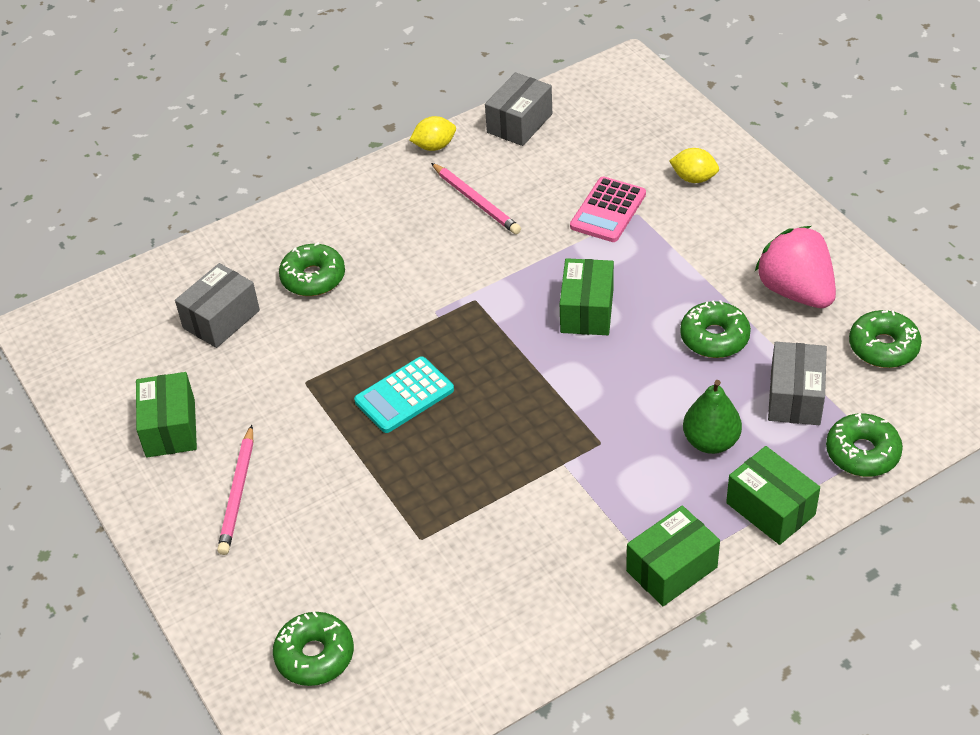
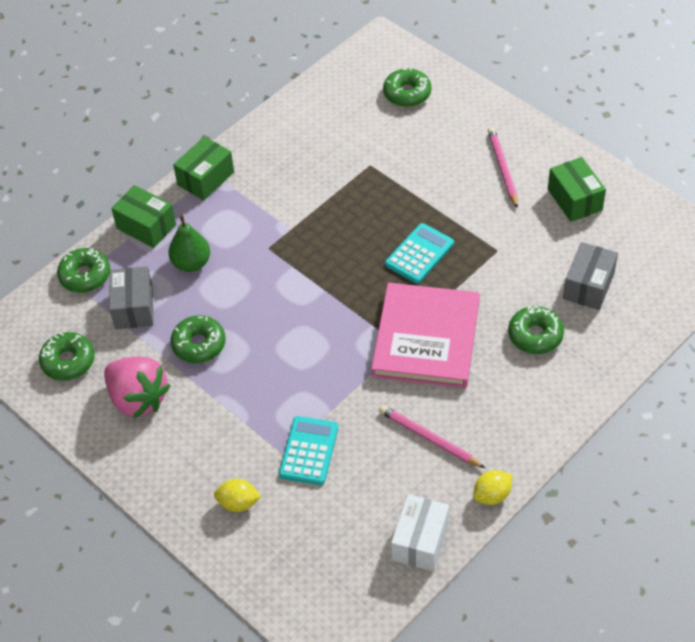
camera: 165 degrees right, 5 degrees up
(438, 296) = (426, 338): none -> pink book
(519, 123) = (420, 541): grey box -> white box
(587, 311) = (303, 348): green box -> none
(608, 210) = (309, 451): pink calculator -> turquoise calculator

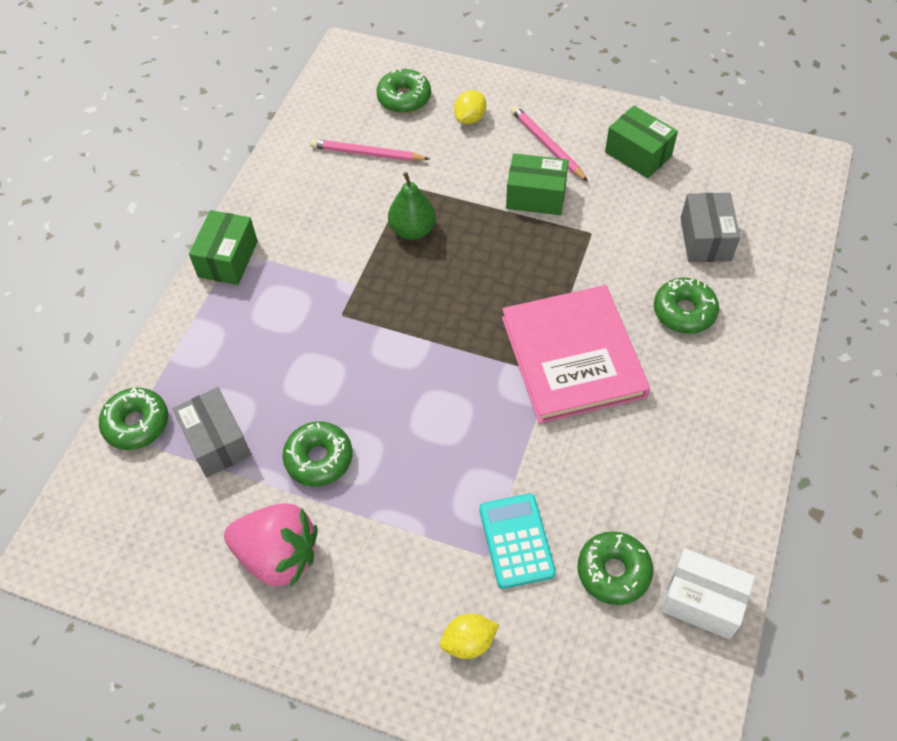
camera: 25 degrees left, 5 degrees up
(68, 361) = (166, 541): green donut -> green donut (613, 571)
(146, 226) = (184, 338): green box -> green box (536, 196)
(191, 263) = (260, 363): green pear -> green pear (412, 230)
(419, 254) = (512, 265): turquoise calculator -> none
(420, 541) = (702, 601): white box -> white box turned 60 degrees counterclockwise
(429, 438) = (641, 471): pink pencil -> pink pencil (367, 153)
(492, 495) = (746, 512): yellow lemon -> yellow lemon (470, 118)

